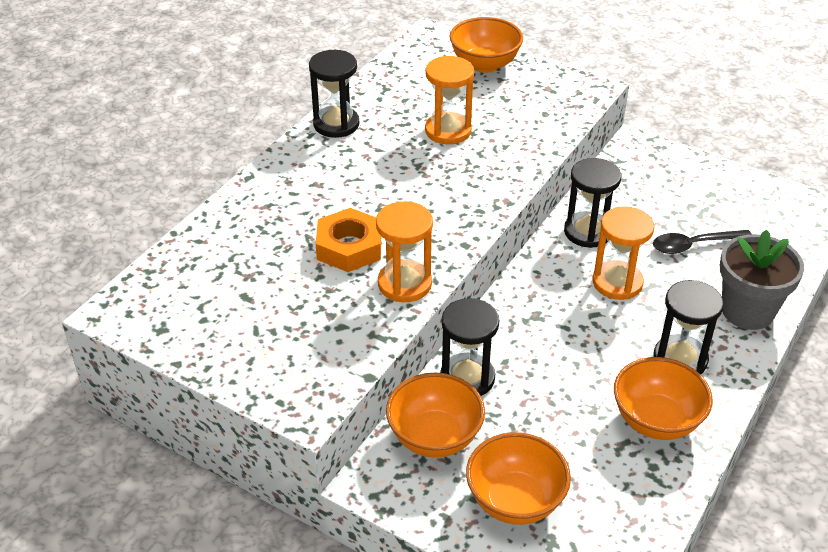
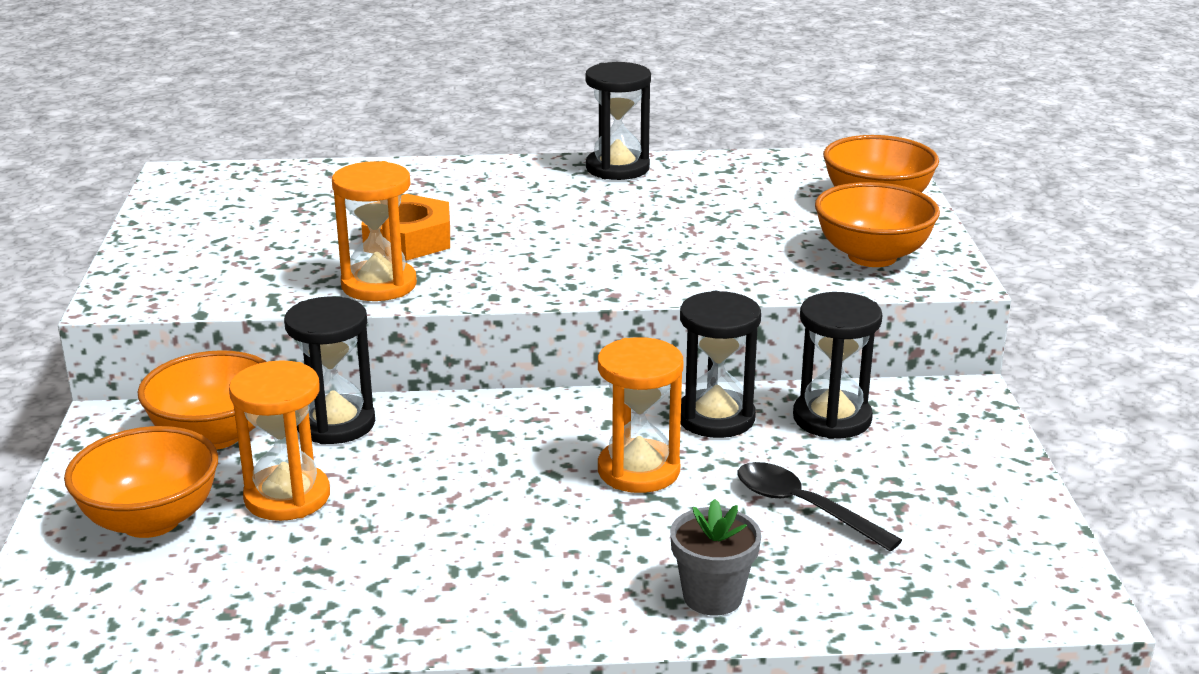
camera: 55 degrees right, 15 degrees down
(448, 131) = (701, 224): orange hourglass -> orange hourglass (287, 497)
(656, 421) = (389, 582): orange bowl -> orange bowl (872, 256)
(680, 359) = (536, 566): black hourglass -> black hourglass (832, 418)
(747, 311) = (712, 596): grey flower pot -> grey flower pot, size x0.63

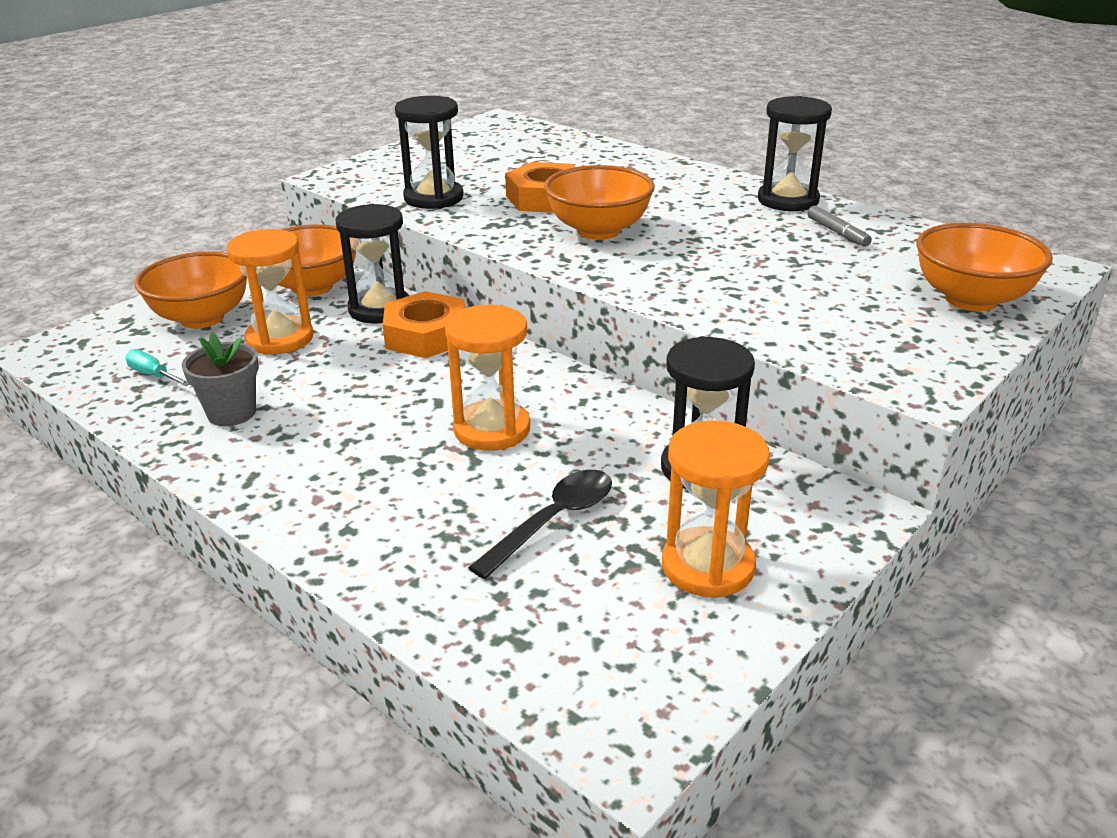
camera: 45 degrees right, 5 degrees up
(221, 595) = (153, 375): none -> turquoise screwdriver
(379, 285) = (473, 219): orange hourglass -> orange hourglass (707, 566)
(430, 425) = (426, 335): none -> orange nut
(704, 183) = (837, 233): none -> grey marker
(712, 596) = (375, 543): grey flower pot -> grey flower pot (232, 413)
(715, 418) = (612, 421): black hourglass -> black hourglass (433, 198)
(803, 507) = (553, 521): black spoon -> black spoon turned 45 degrees clockwise
(872, 256) = (877, 339): orange bowl -> orange bowl (598, 231)

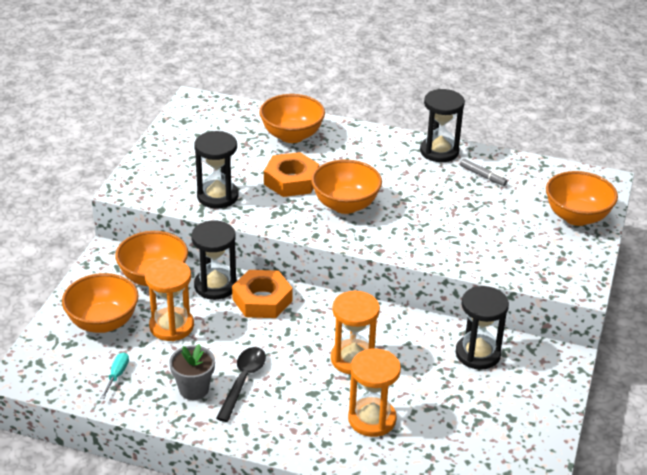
camera: 25 degrees left, 5 degrees up
(153, 375) = (117, 375): turquoise screwdriver -> turquoise screwdriver turned 90 degrees clockwise
(553, 521) = (425, 407): black spoon -> black spoon (243, 381)
(589, 161) = (292, 136): none -> orange bowl
(707, 566) = (513, 410): orange hourglass -> orange hourglass (372, 419)

